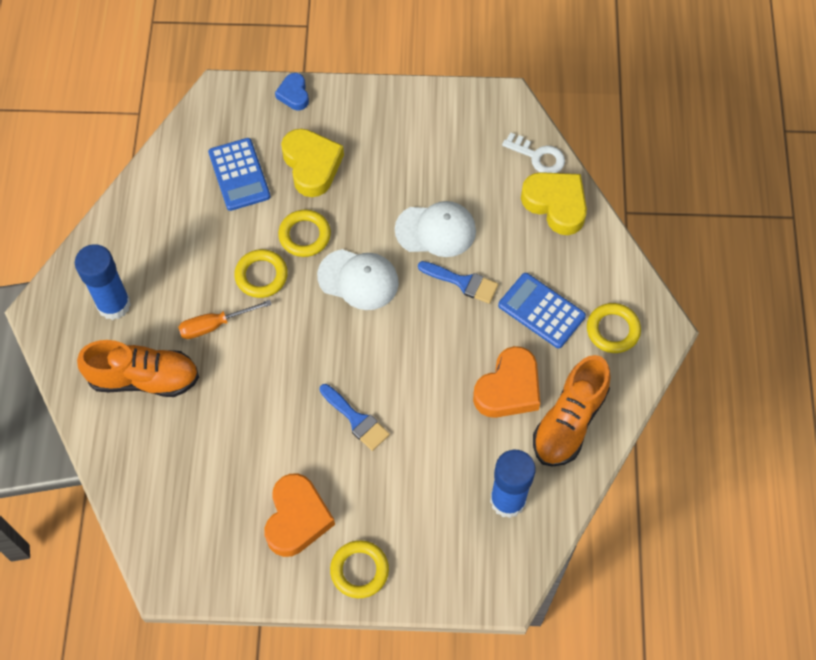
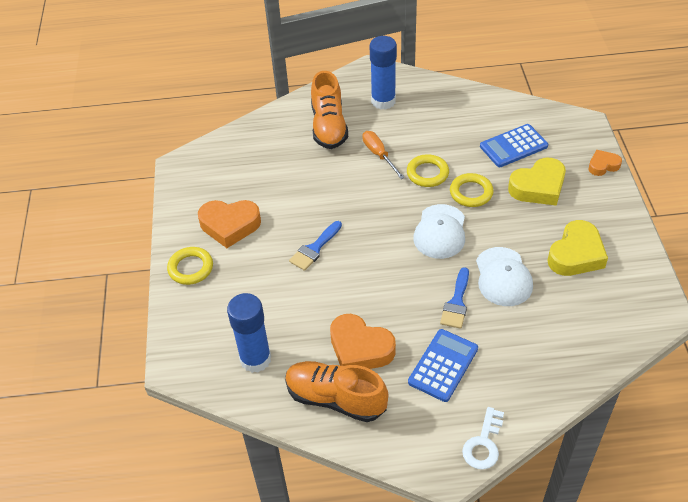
camera: 85 degrees right, 15 degrees down
(294, 94) = (603, 165): blue heart -> orange heart
(538, 156) = (610, 346): white key -> white key (483, 444)
(556, 204) = (561, 366): yellow heart -> yellow heart (576, 254)
(613, 330) = (437, 427): yellow ring -> none

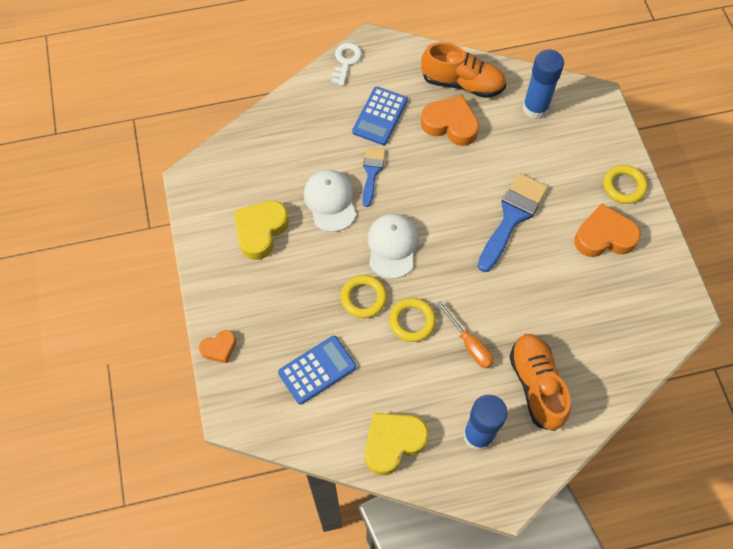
camera: 170 degrees right, 15 degrees up
(314, 248) = (512, 217): blue brush -> blue brush, size x1.68
(538, 187) = (292, 312): yellow heart -> yellow heart (393, 443)

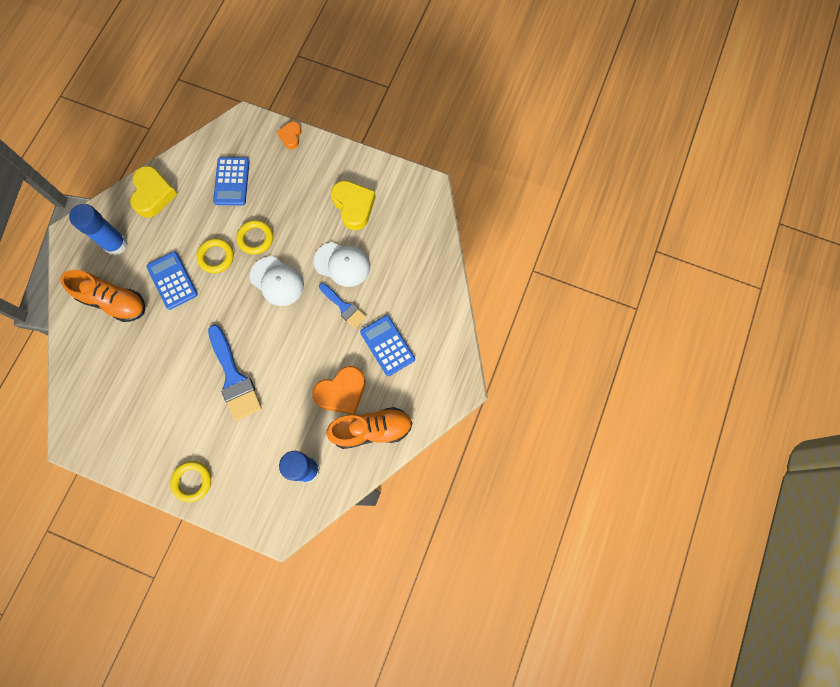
camera: 125 degrees right, 10 degrees up
(346, 61) = (456, 355): white key -> none
(462, 83) = (371, 430): orange shoe -> orange shoe turned 150 degrees counterclockwise
(469, 344) = (172, 280): orange screwdriver -> blue calculator
(604, 236) = (168, 431): orange heart -> none

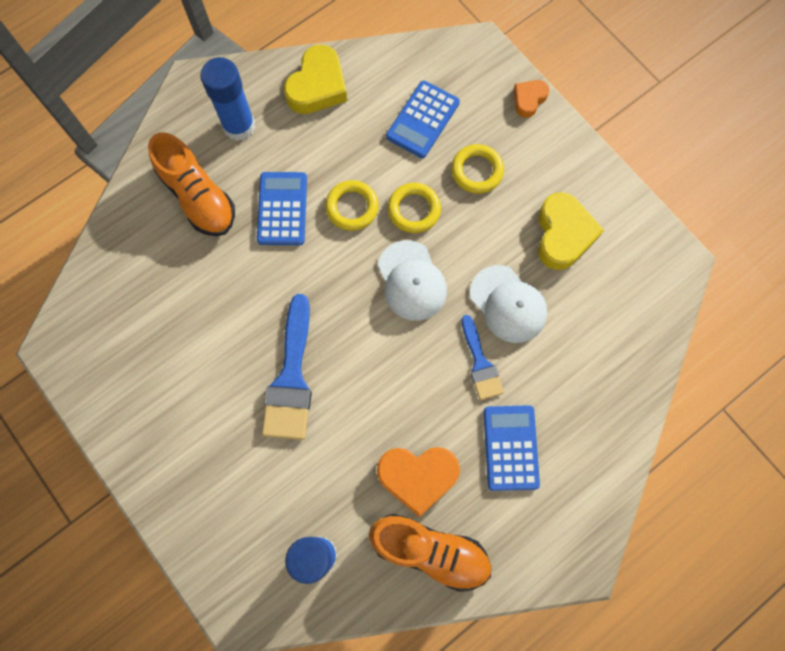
camera: 30 degrees right, 0 degrees up
(192, 481) = (169, 484): yellow ring -> yellow ring (477, 171)

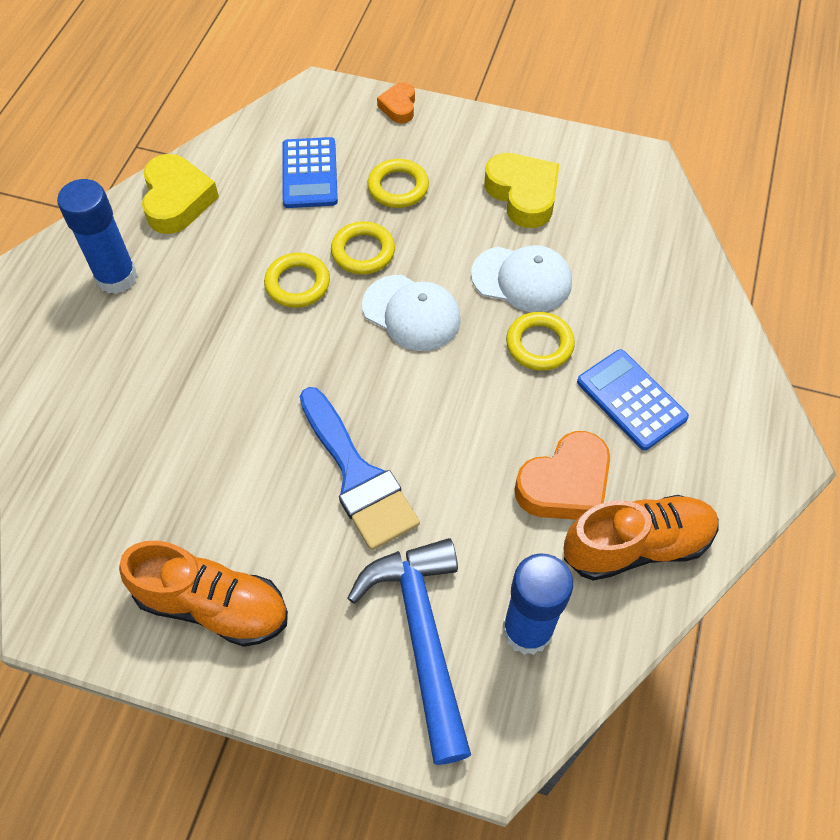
camera: 35 degrees left, 15 degrees down
(198, 197) = (118, 366): orange shoe -> orange shoe (213, 605)
(253, 513) = (422, 637): none -> blue hammer
(282, 209) = (223, 325): blue calculator -> none
(480, 363) = (539, 344): blue brush -> yellow ring

